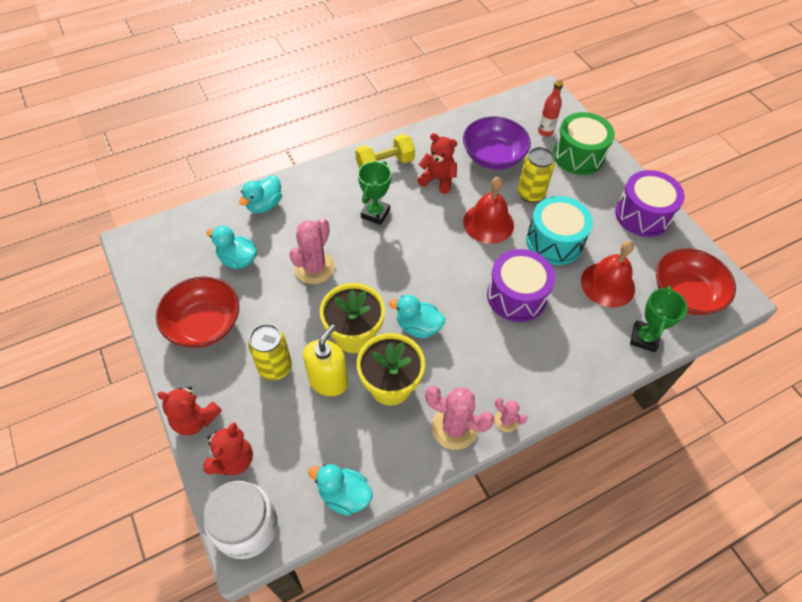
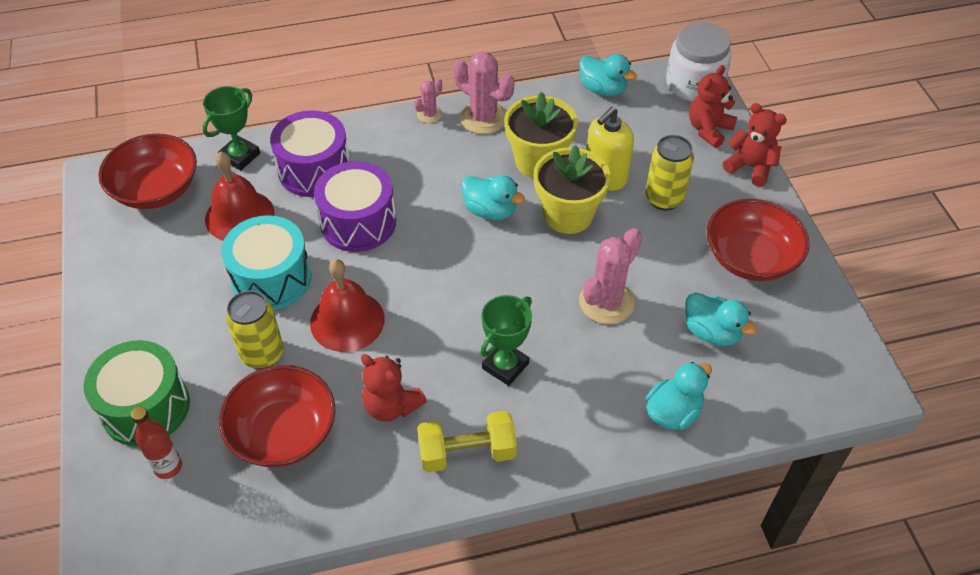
camera: 165 degrees left, 5 degrees down
(493, 156) = (283, 432): purple bowl -> red bowl
(506, 420) = (429, 114): pink cactus -> pink cactus turned 75 degrees clockwise
(642, 215) = (126, 292): purple drum -> purple drum (314, 170)

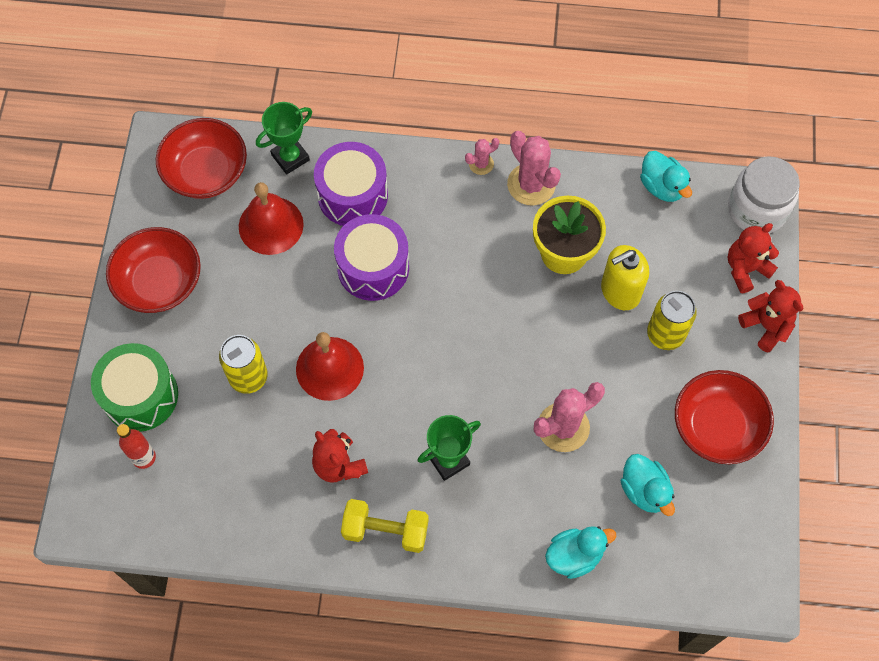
camera: 20 degrees right, 15 degrees up
(271, 278) = (279, 302): turquoise drum -> none
(283, 432) = (243, 458): red bowl -> red bowl (159, 282)
(490, 211) = (497, 294): turquoise duck -> none
(568, 215) = (567, 322): yellow flower pot -> none

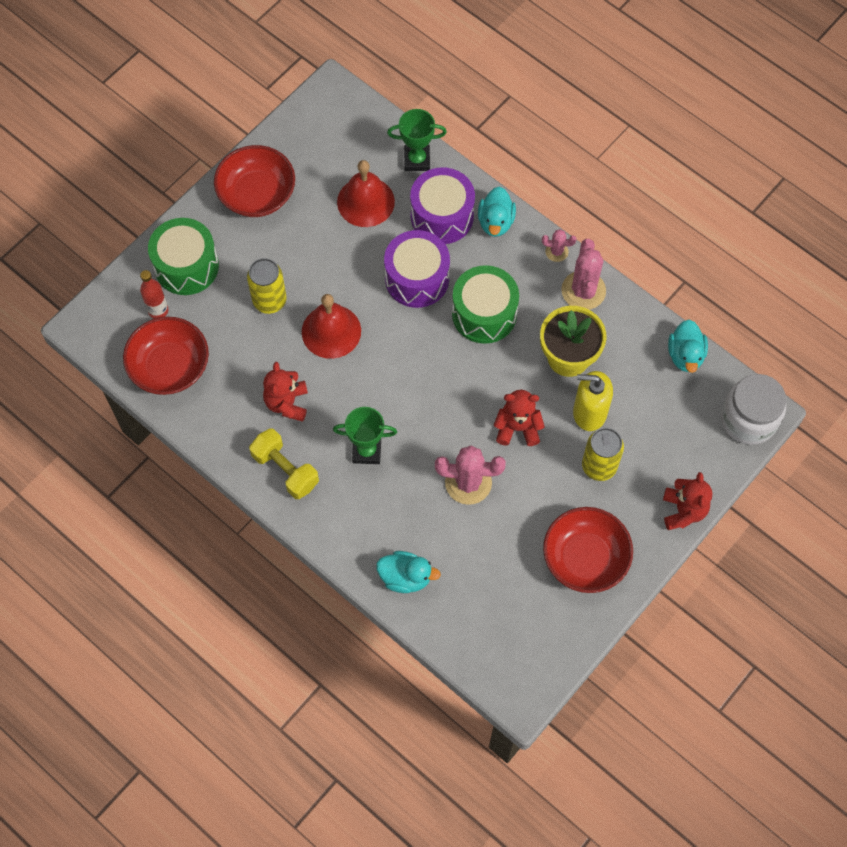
camera: 35 degrees right, 0 degrees up
(206, 172) = (348, 134): red bowl -> red bowl (170, 367)
(459, 261) = (484, 314): none -> green drum
(644, 490) = (493, 567): turquoise duck -> turquoise duck (495, 222)
(745, 269) = (702, 458): red teddy bear -> red teddy bear (517, 428)

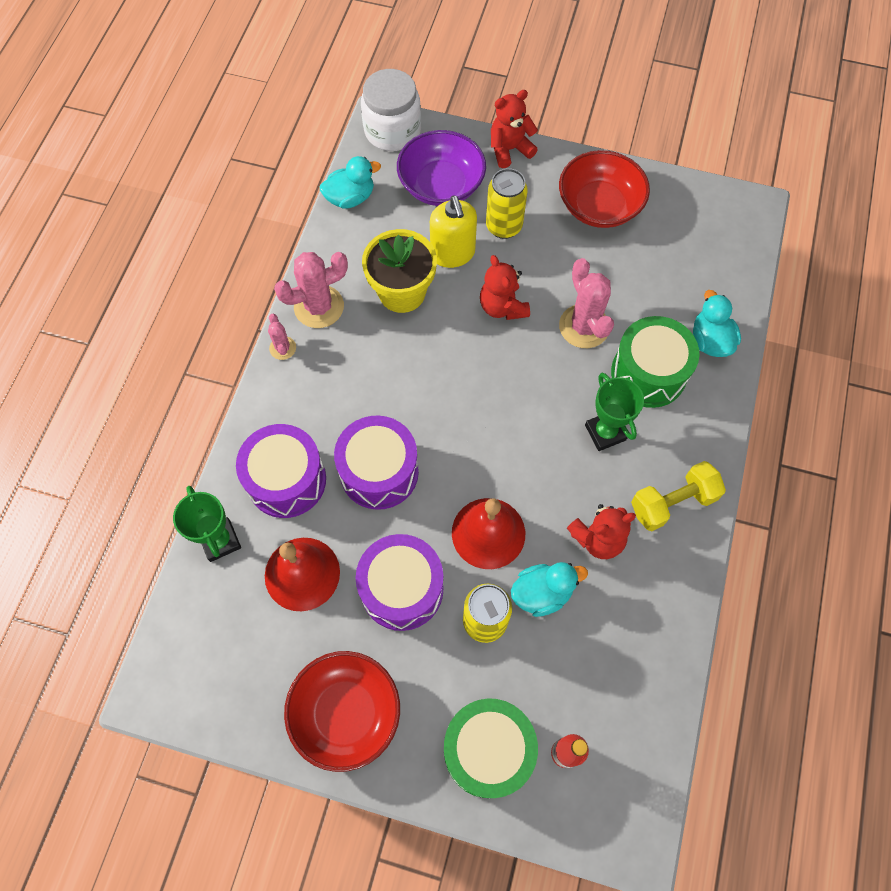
camera: 115 degrees left, 0 degrees up
(170, 367) = (627, 696): red bowl -> none
(285, 470) = (672, 503): yellow dumbbell -> yellow dumbbell turned 45 degrees clockwise
(321, 258) = (402, 589): none -> purple drum
(484, 314) = (390, 387): green drum -> green drum (648, 373)
(495, 222) = (270, 421): turquoise duck -> turquoise duck (542, 593)
(667, 434) = (441, 185): none -> purple bowl

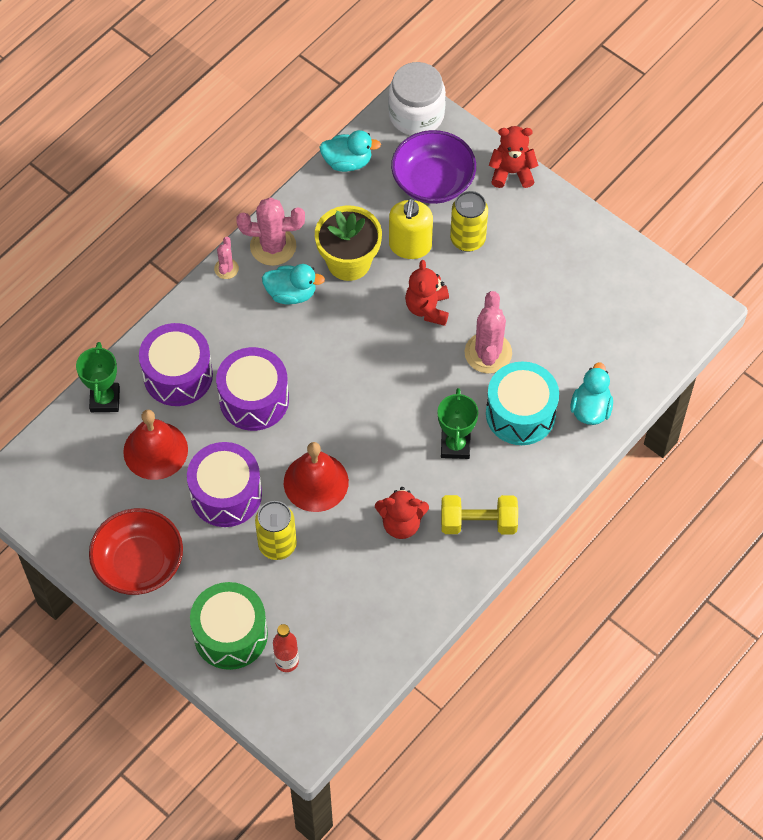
camera: 25 degrees right, 5 degrees down
(542, 593) = (333, 544): turquoise duck -> turquoise duck (291, 293)
(599, 206) = (563, 254): red bowl -> none
(648, 373) = (520, 414): green drum -> turquoise drum

